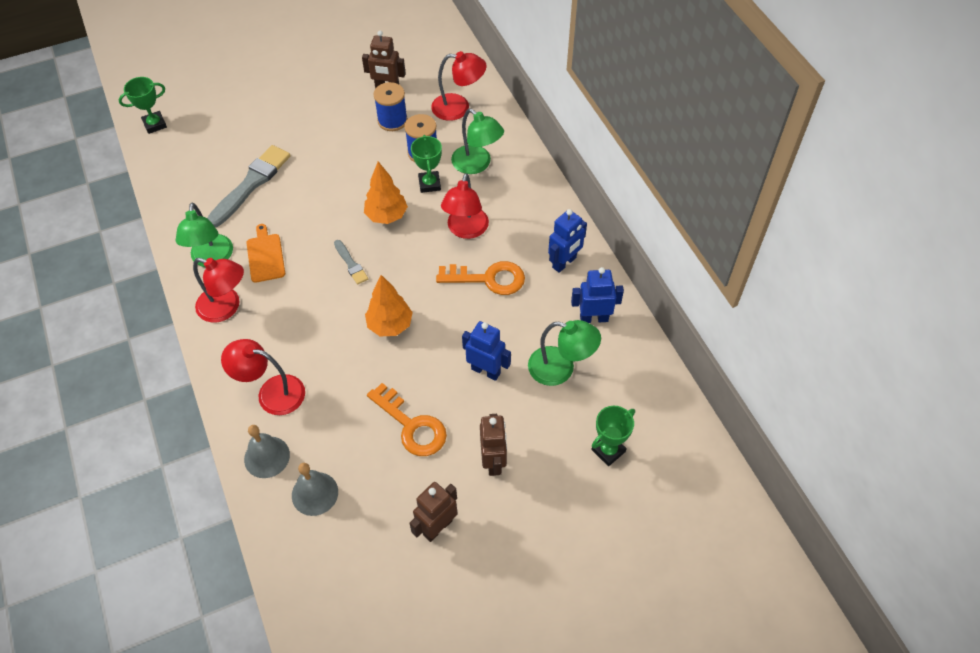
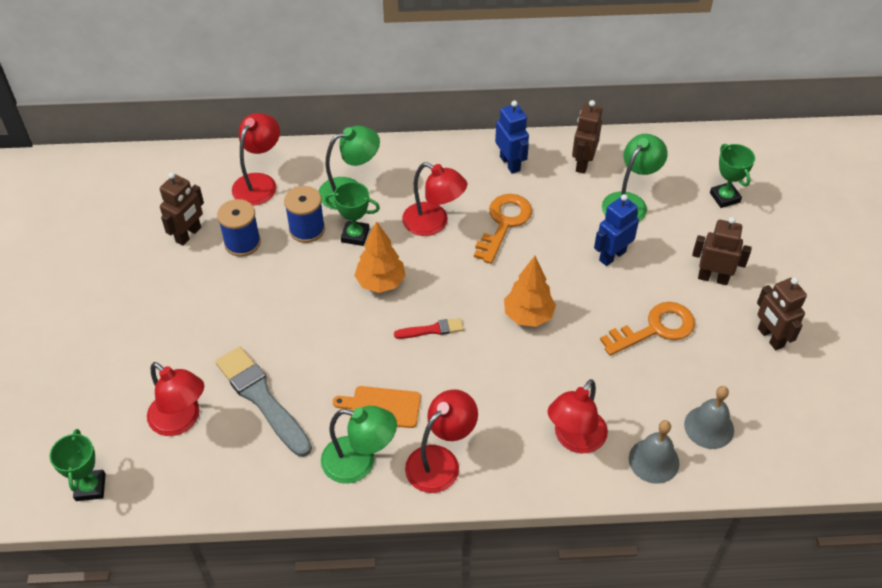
camera: 70 degrees left, 5 degrees down
(219, 148) = (181, 420): none -> red lamp
(351, 264) = (432, 330): grey brush -> red brush
(594, 318) = (582, 163): blue robot -> brown robot

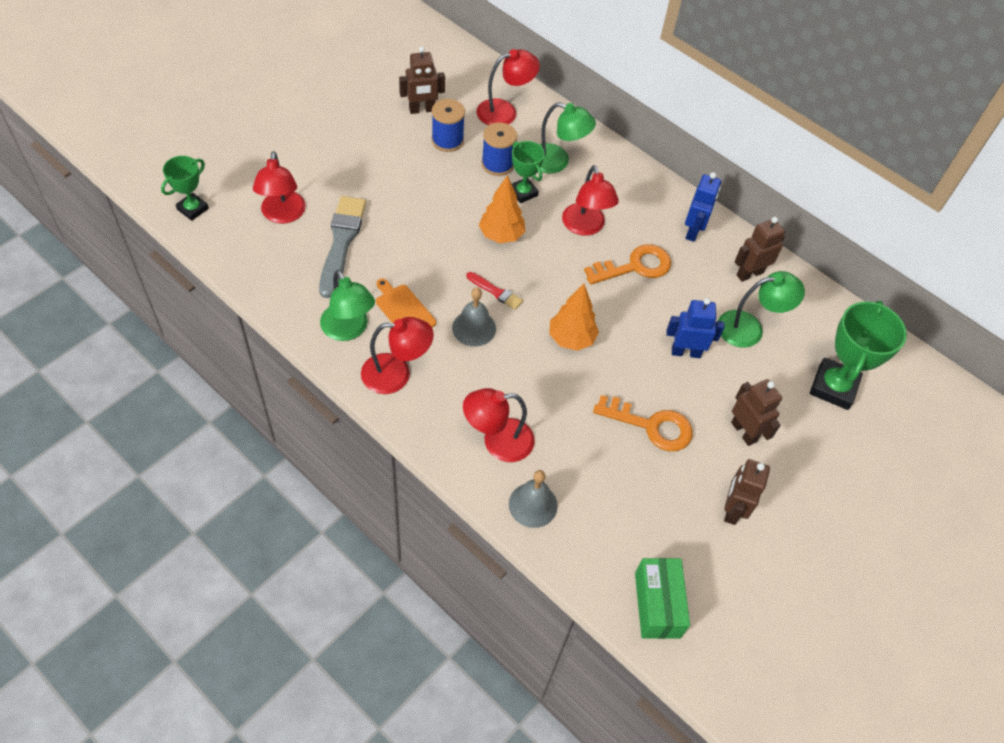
camera: 40 degrees right, 5 degrees up
(709, 427) = (601, 522): grey bell -> grey bell (474, 328)
(725, 197) = (833, 387): green trophy -> green trophy, size x1.68
(808, 447) = (657, 605): none -> green box

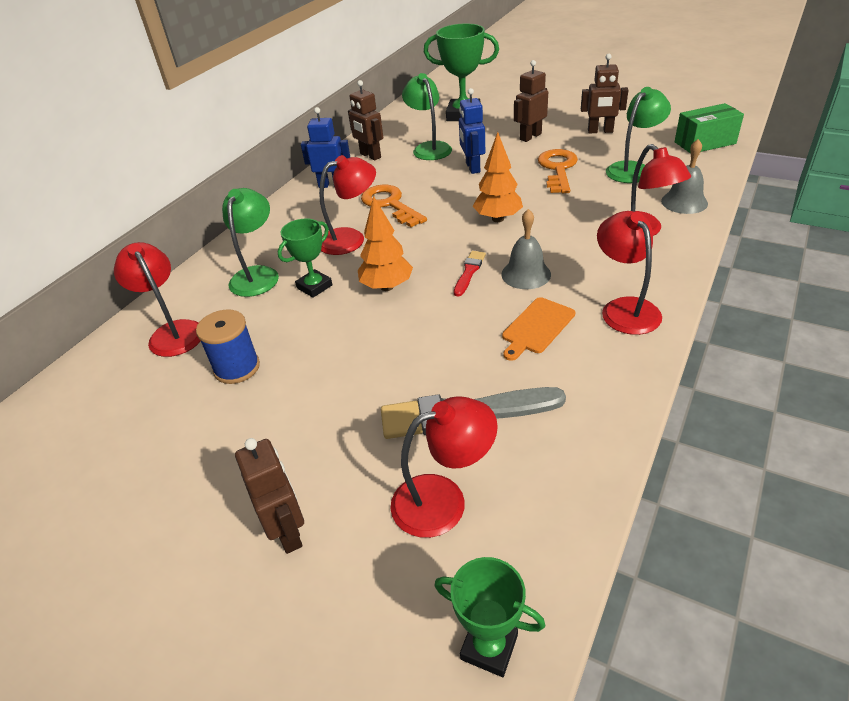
camera: 95 degrees left, 15 degrees down
(348, 330) = (596, 362): green lamp -> green lamp (633, 169)
(422, 110) = (175, 410): brown robot -> brown robot (288, 532)
(497, 164) = (272, 315): blue spool -> none

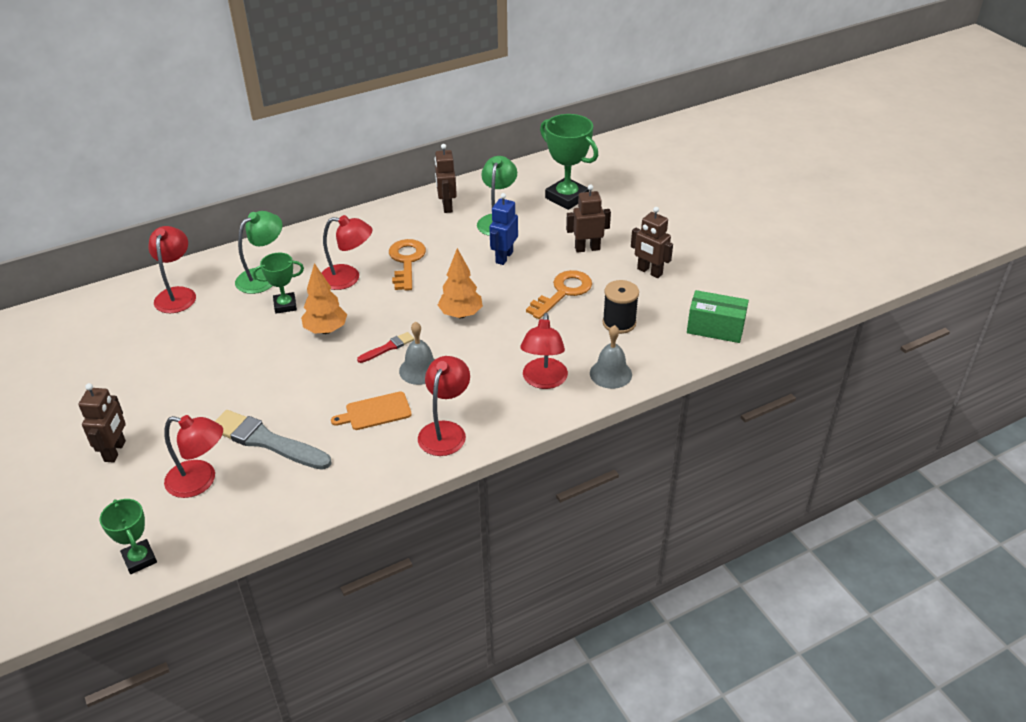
camera: 30 degrees right, 0 degrees up
(237, 368) = (185, 340): blue spool -> none
(332, 185) = (389, 222): blue robot -> none
(633, 169) = (619, 323): green lamp -> black spool

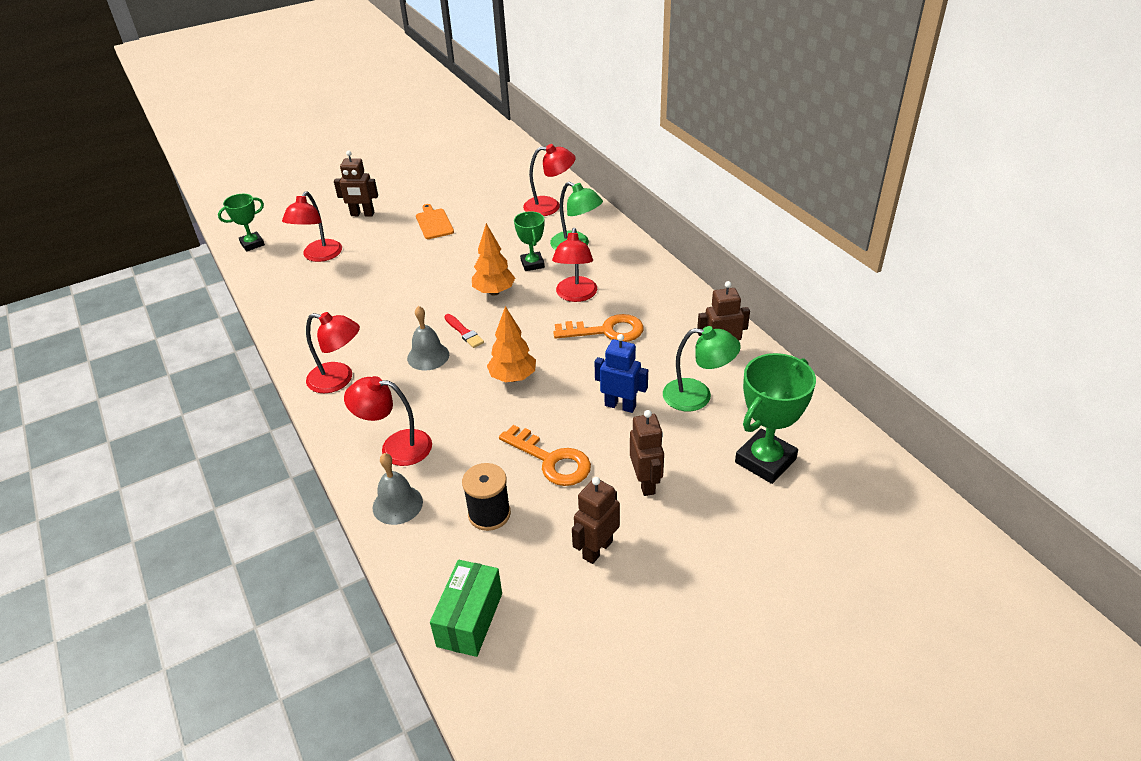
camera: 90 degrees right, 0 degrees up
(267, 441) = (354, 280): grey brush -> none
(375, 412) = (375, 334): orange cutting board -> orange cutting board (434, 223)

